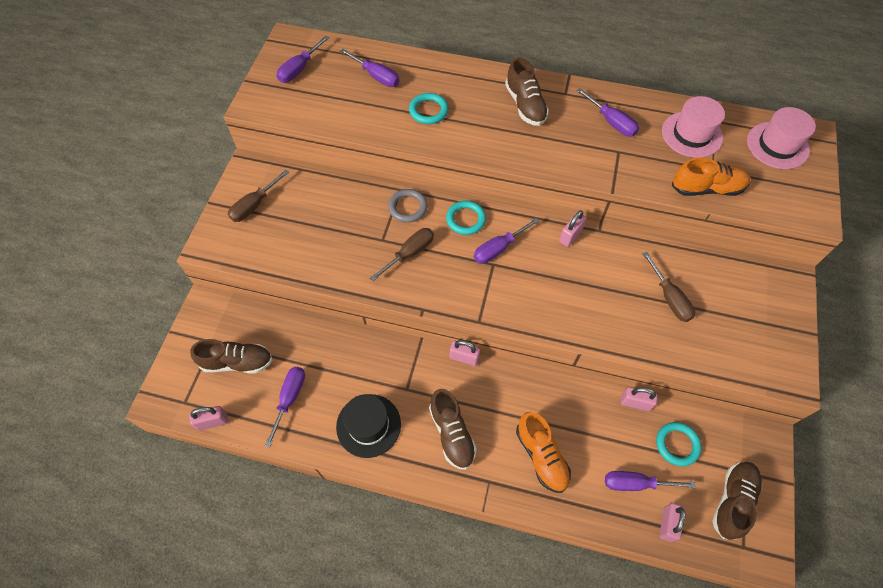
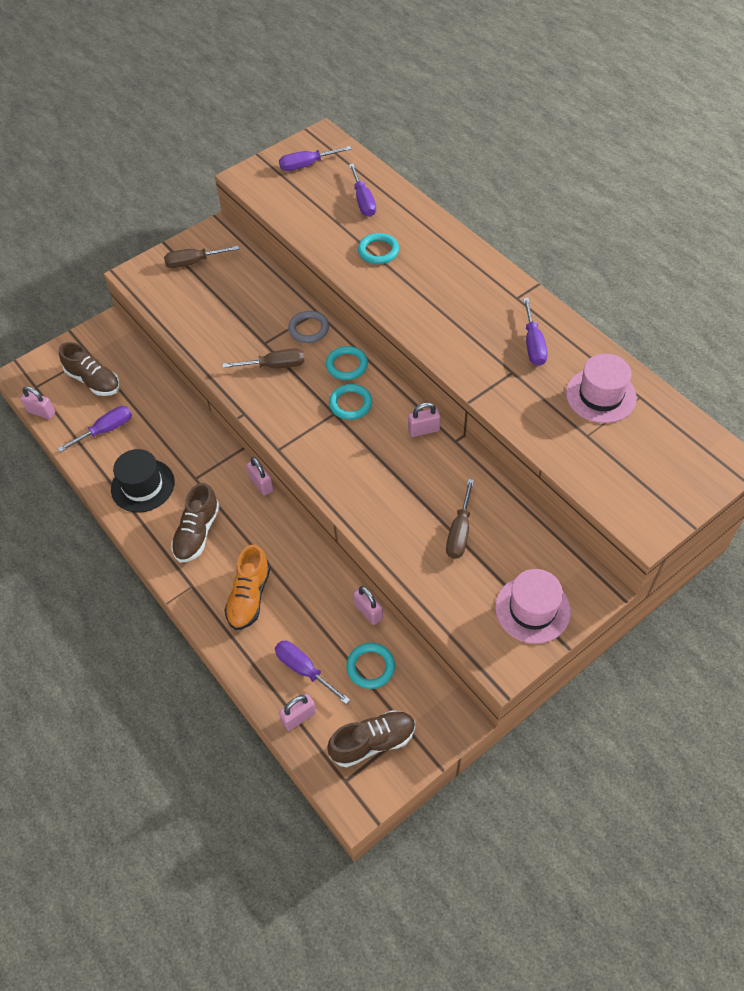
camera: 40 degrees right, 5 degrees down
(498, 249) = (350, 404): purple screwdriver -> turquoise ring
(525, 105) = (468, 289): brown shoe -> none
(707, 188) = (562, 448): orange shoe -> none
(777, 145) = (680, 452): pink hat -> pink hat (532, 609)

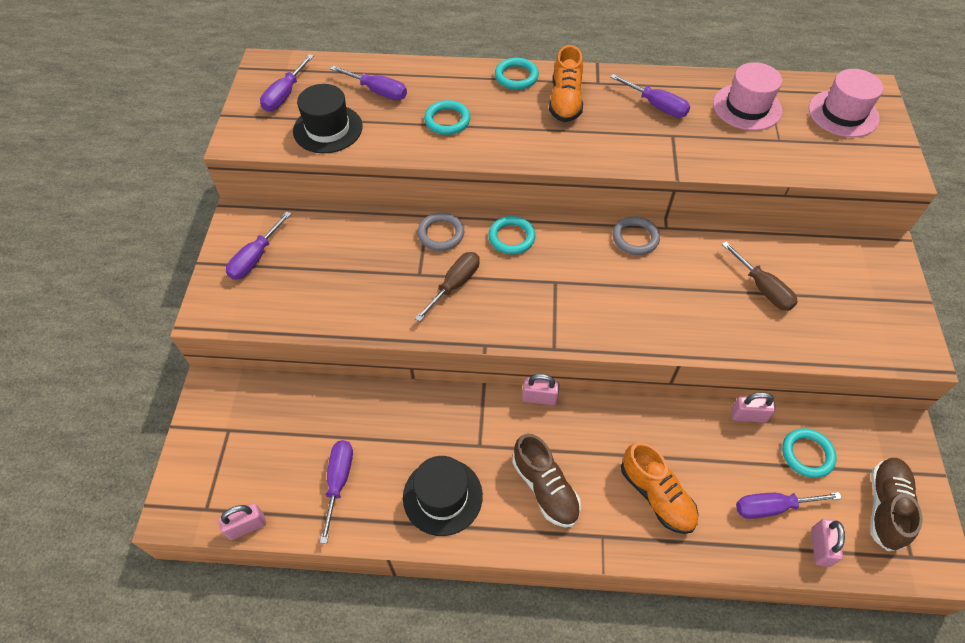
camera: 50 degrees left, 0 degrees up
(94, 381) = (264, 449): brown shoe -> none
(193, 262) = (255, 258): brown screwdriver -> purple screwdriver
(301, 205) = (328, 129): none -> black hat
(350, 404) = (557, 264): turquoise ring -> turquoise ring (516, 76)
(423, 430) = (635, 238): pink padlock -> grey ring
(474, 294) = (565, 101): none -> orange shoe
(532, 609) = (877, 297): pink hat -> pink hat (843, 113)

